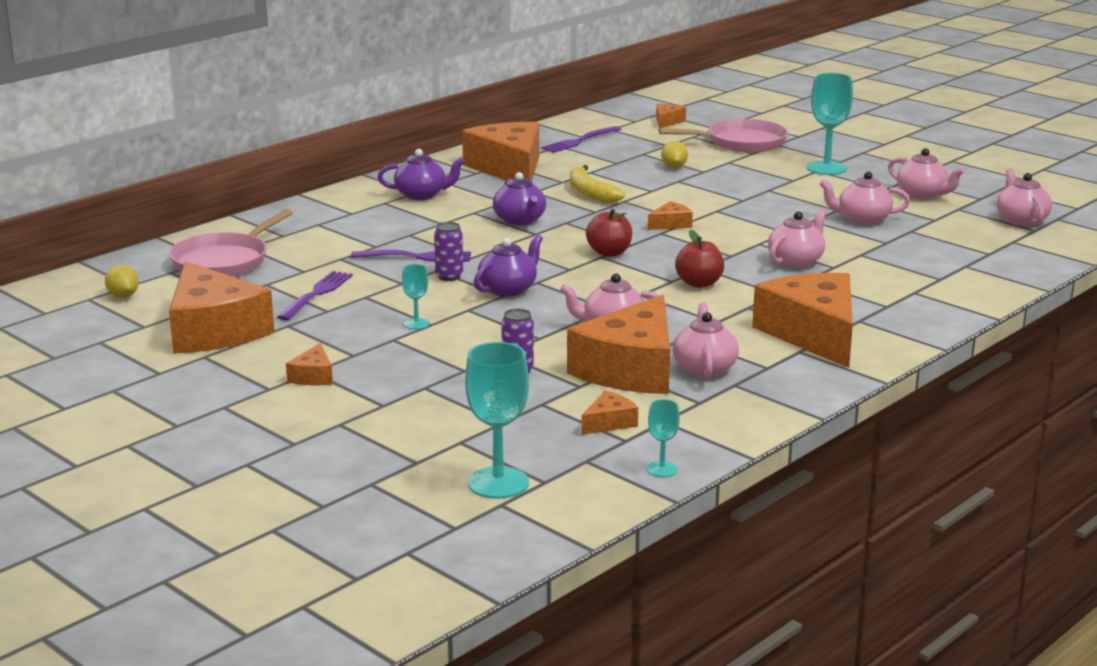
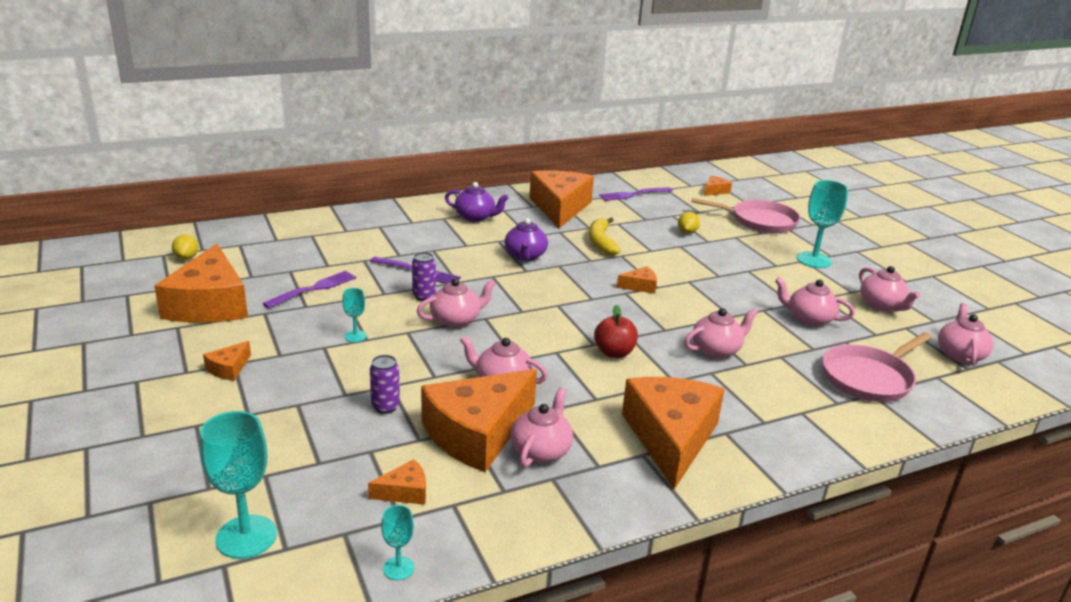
camera: 20 degrees right, 5 degrees up
(224, 261) = (283, 244): pink pan -> pink pan (869, 378)
(508, 289) = (456, 320): purple teapot -> pink teapot
(609, 253) = (566, 303): red apple -> none

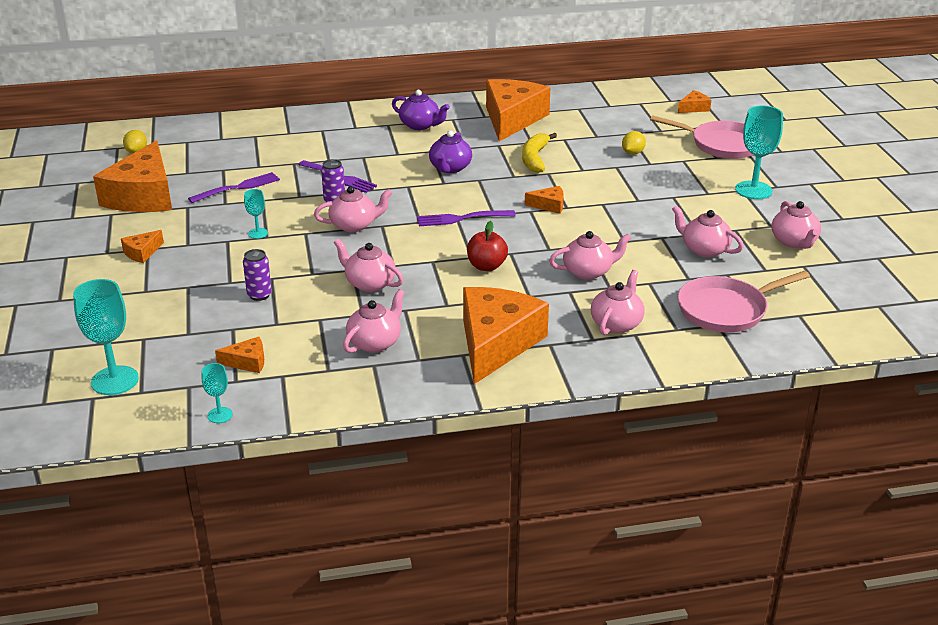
camera: 15 degrees right, 5 degrees up
(477, 433) = (327, 323): orange cheese -> none
(634, 194) = (600, 108): purple fork -> purple fork (462, 218)
(960, 354) = (842, 296): pink teapot -> pink teapot (616, 324)

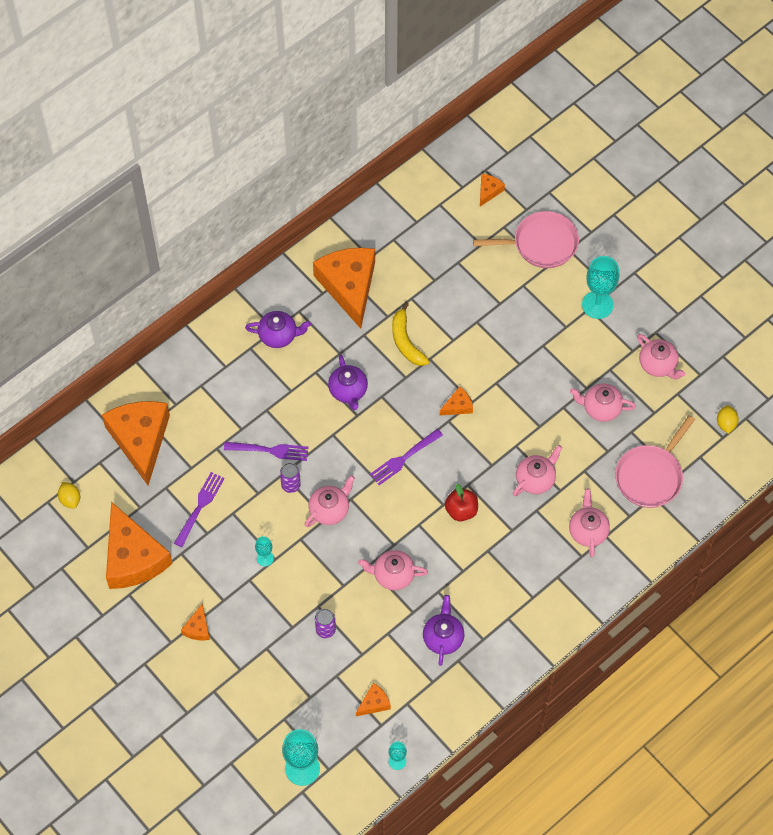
camera: 30 degrees left, 30 degrees up
(375, 342) = (443, 637): pink teapot -> purple teapot
(496, 343) = (522, 595): orange cheese -> orange cheese (140, 440)
(632, 153) = (478, 293): yellow lemon -> yellow lemon (726, 423)

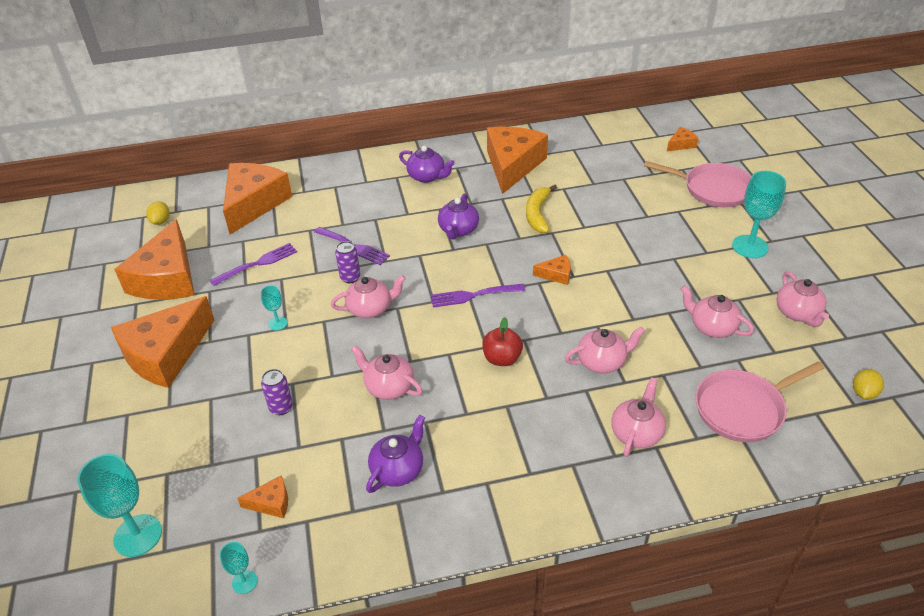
camera: 30 degrees right, 20 degrees down
(198, 628) = (166, 354): orange cheese -> orange cheese, size x2.37

